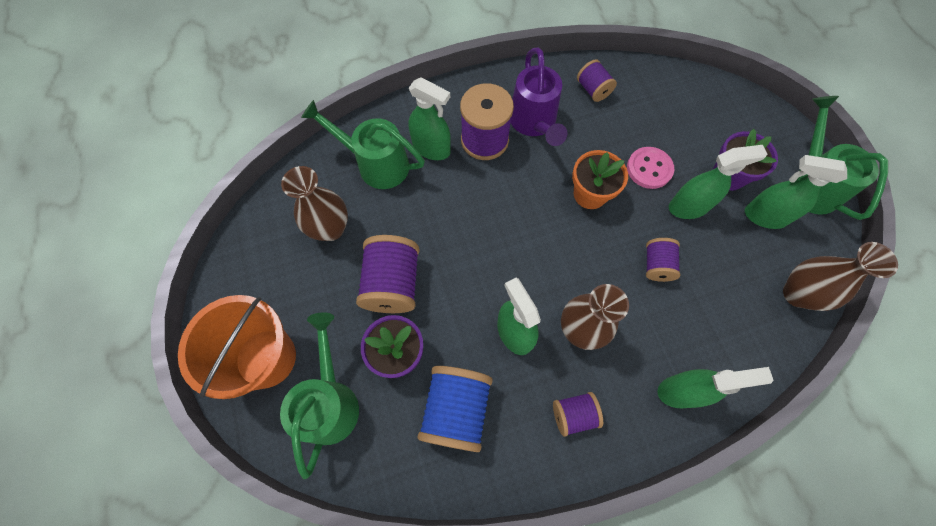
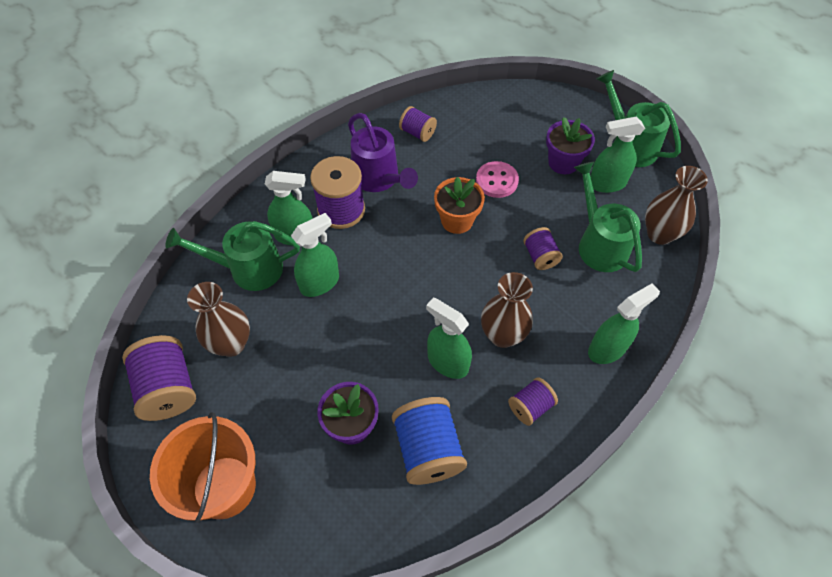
camera: 25 degrees left, 10 degrees down
(330, 401) = (307, 495): green watering can -> green watering can (599, 243)
(393, 283) = (316, 367): purple spool -> purple spool (168, 388)
(688, 207) = (543, 199): green spray bottle -> green spray bottle (320, 283)

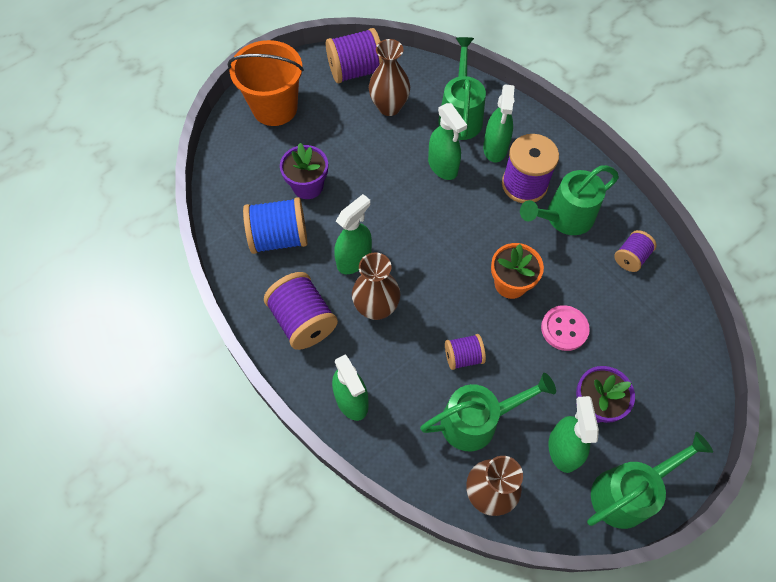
camera: 95 degrees right, 5 degrees up
(379, 179) = (563, 218): purple watering can -> green watering can
(530, 407) = (303, 320): purple spool -> purple spool, size x1.75

